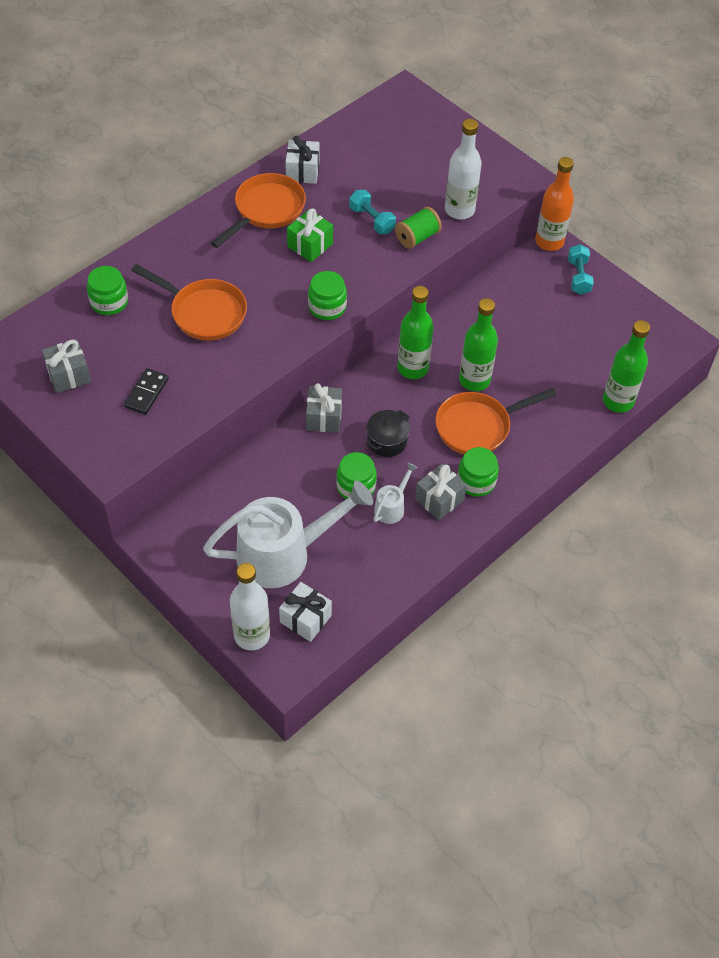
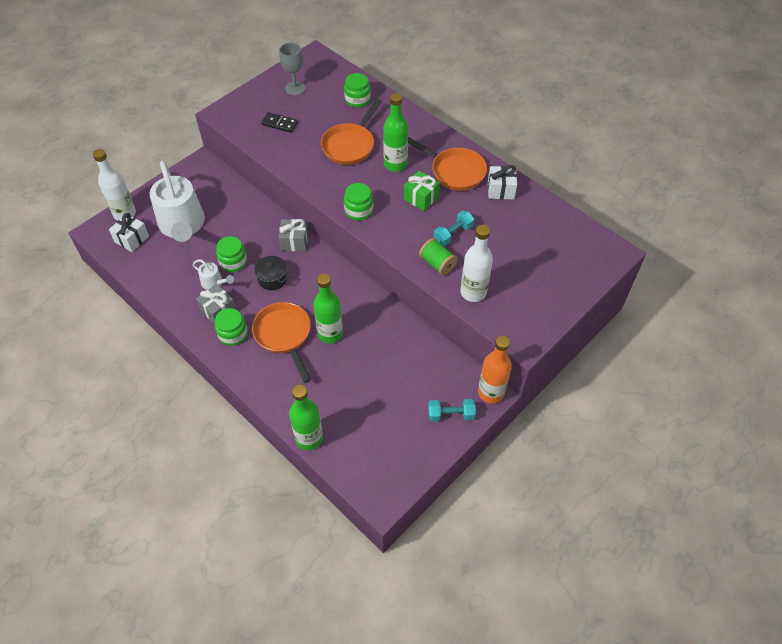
camera: 90 degrees right, 0 degrees up
(69, 375) = (295, 88): grey gift -> grey goblet
(413, 368) = (341, 293): green bottle -> green bottle (395, 164)

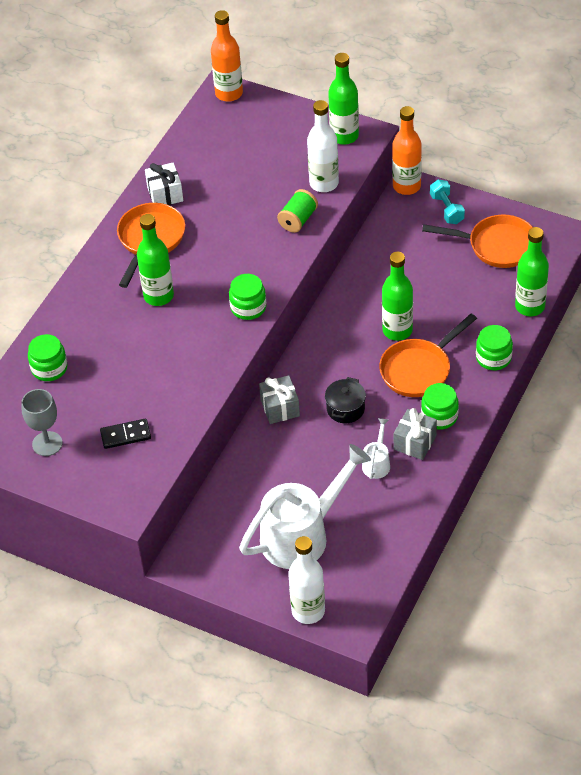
camera: 105 degrees left, 5 degrees down
(132, 239) = (347, 581): white gift -> none
(233, 262) = (337, 457): green jar -> green jar (493, 358)
(279, 124) = (125, 435): black domino -> black domino turned 75 degrees clockwise
(350, 145) = (140, 349): orange pan -> orange pan (496, 246)
(421, 198) = (205, 258): green gift -> none
(453, 234) = (250, 218): turquoise dumbbell -> none
(528, 323) = (344, 136): none -> green bottle
(610, 256) = (229, 93): none -> orange bottle

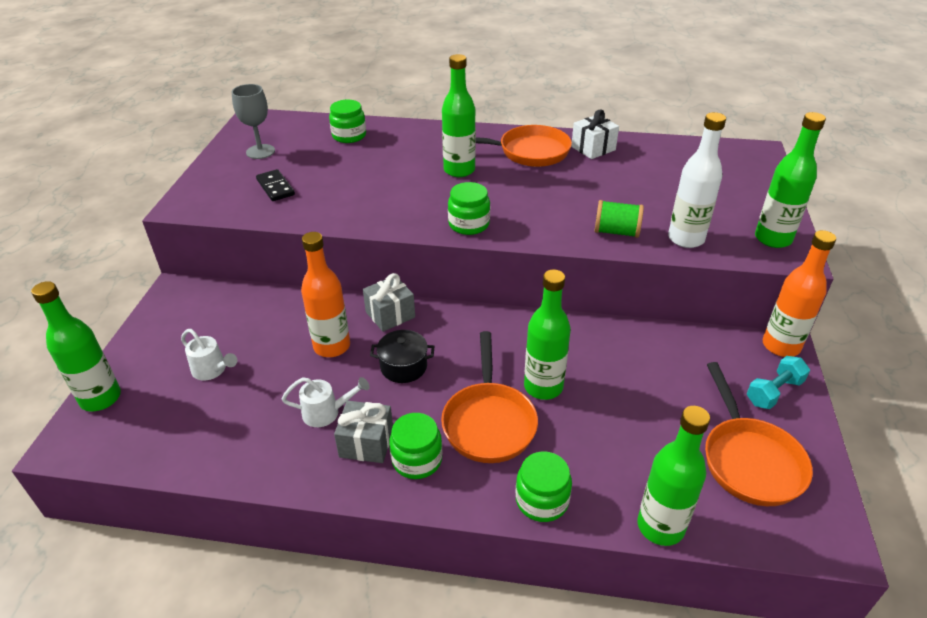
camera: 70 degrees right, 10 degrees down
(229, 93) = (759, 155): orange bottle -> orange bottle (332, 346)
(303, 534) = (212, 370): white watering can -> white watering can, size x0.44
(308, 611) = (101, 398): white bottle -> green bottle
(419, 369) = (489, 422): orange pan -> orange pan turned 120 degrees counterclockwise

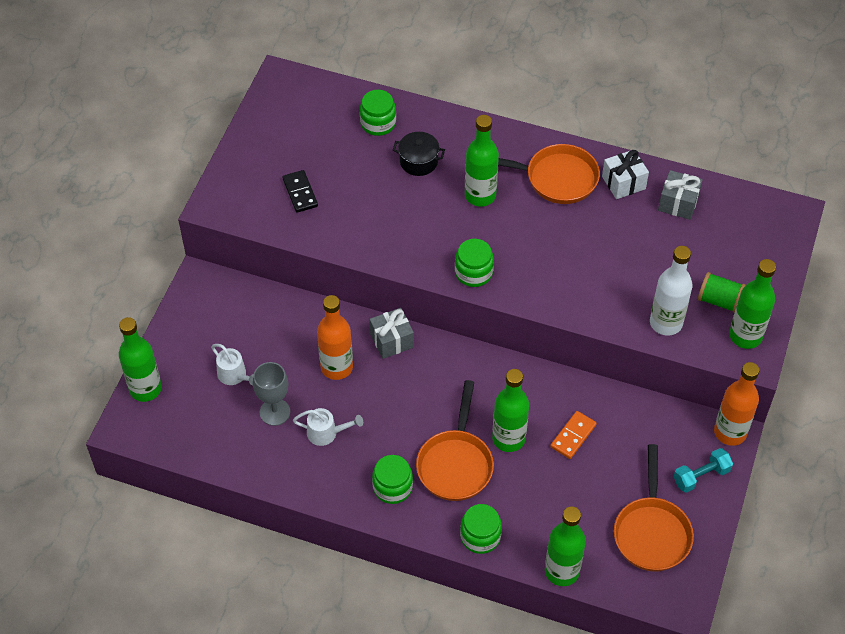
camera: 10 degrees right, 15 degrees up
(260, 151) = (287, 135): grey goblet -> grey goblet (275, 412)
(366, 443) = (355, 466): grey gift -> grey gift (678, 203)
(403, 366) = (395, 399): black pot -> black pot (418, 161)
(615, 374) = (573, 436): none -> orange domino
(616, 232) = (605, 304): green spool -> green spool (719, 300)

